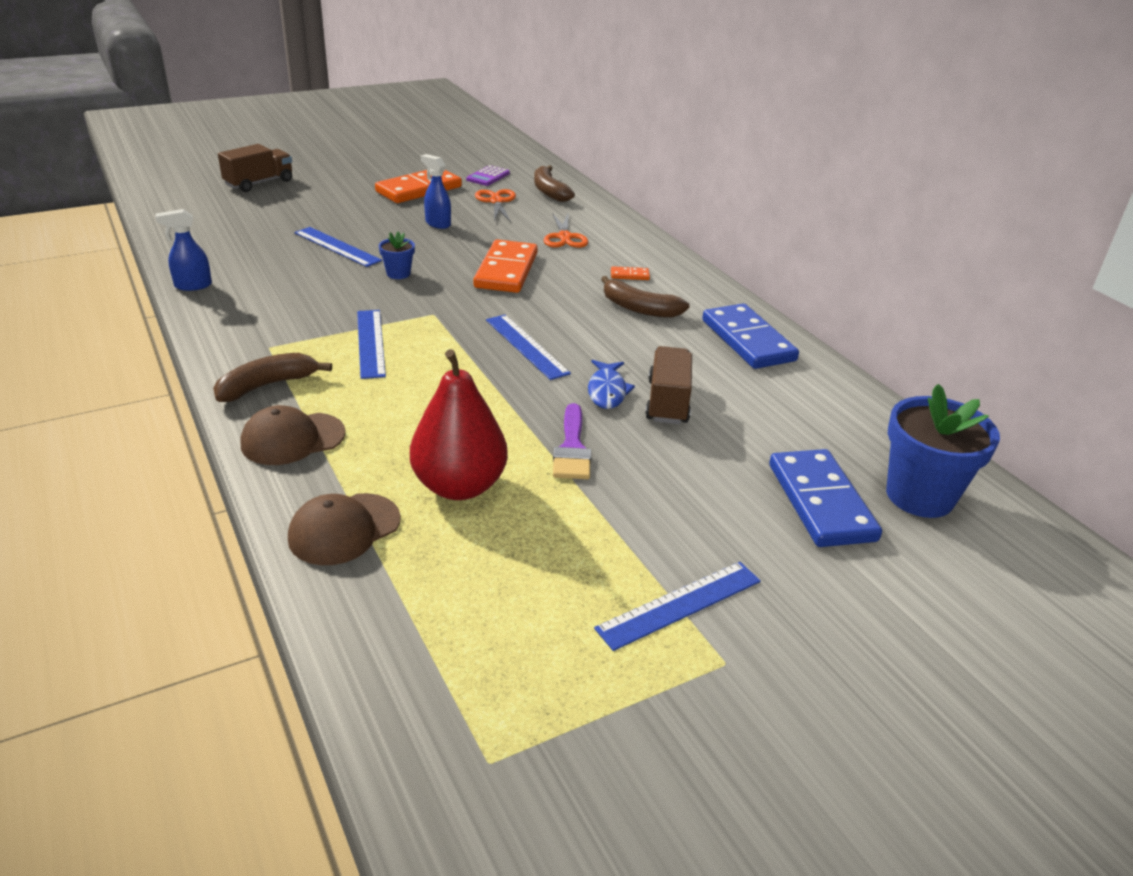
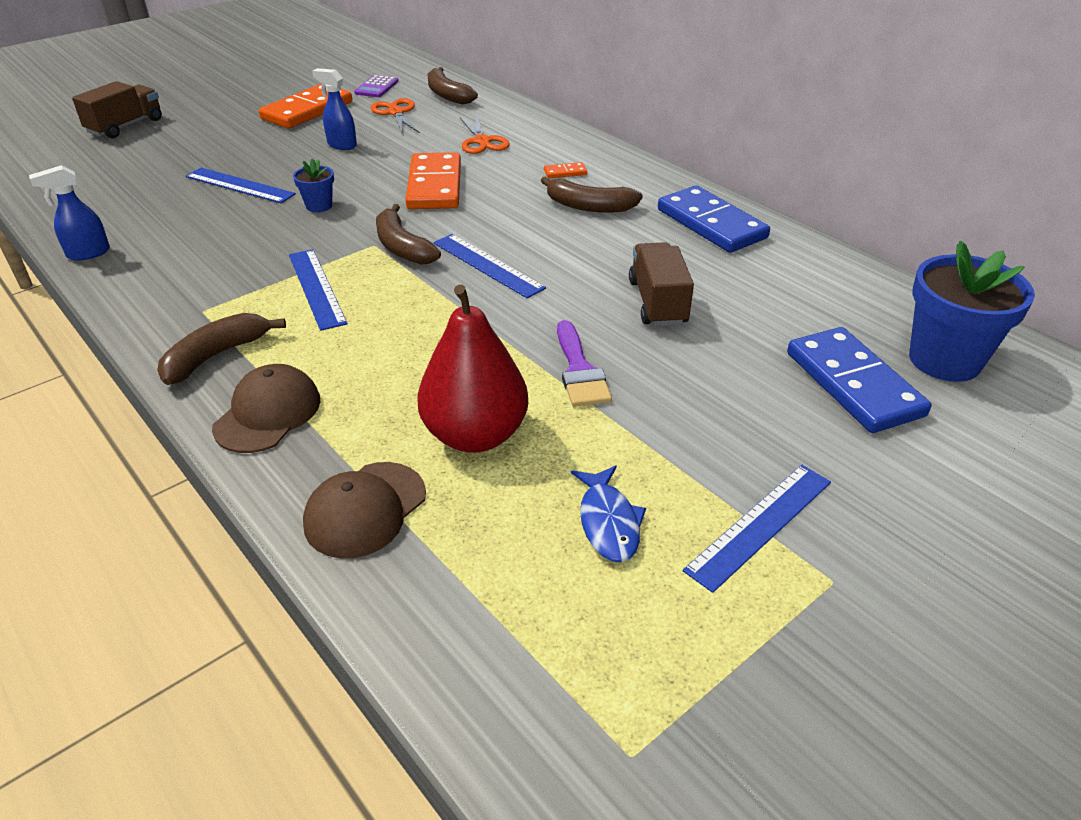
camera: 10 degrees left, 5 degrees up
(293, 439) = (268, 413): brown cap -> brown cap turned 150 degrees clockwise
(457, 319) = (402, 247): none -> brown banana
(607, 391) = (591, 301): blue fish -> blue fish (608, 522)

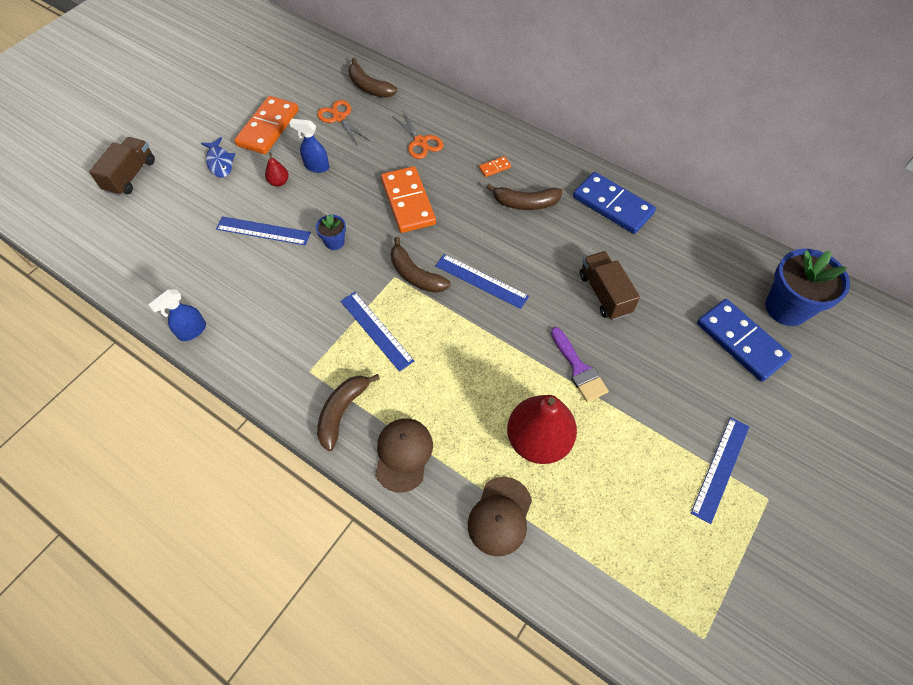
camera: 15 degrees left, 20 degrees up
(288, 151) = (279, 182): none -> red pear
(376, 87) = (309, 87): purple calculator -> none
(608, 522) = (639, 488): blue fish -> blue fish (220, 162)

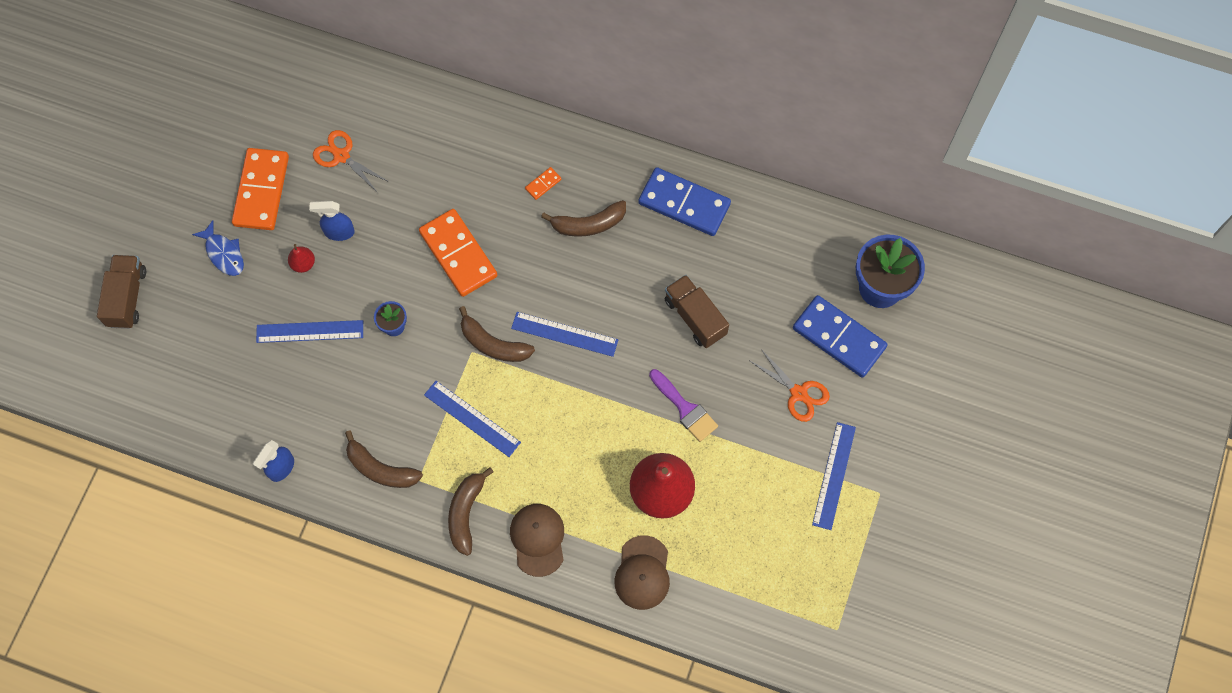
camera: 15 degrees left, 10 degrees up
(369, 87) = (362, 101): brown banana -> brown banana (380, 469)
(420, 142) = (448, 168): orange scissors -> orange scissors (799, 393)

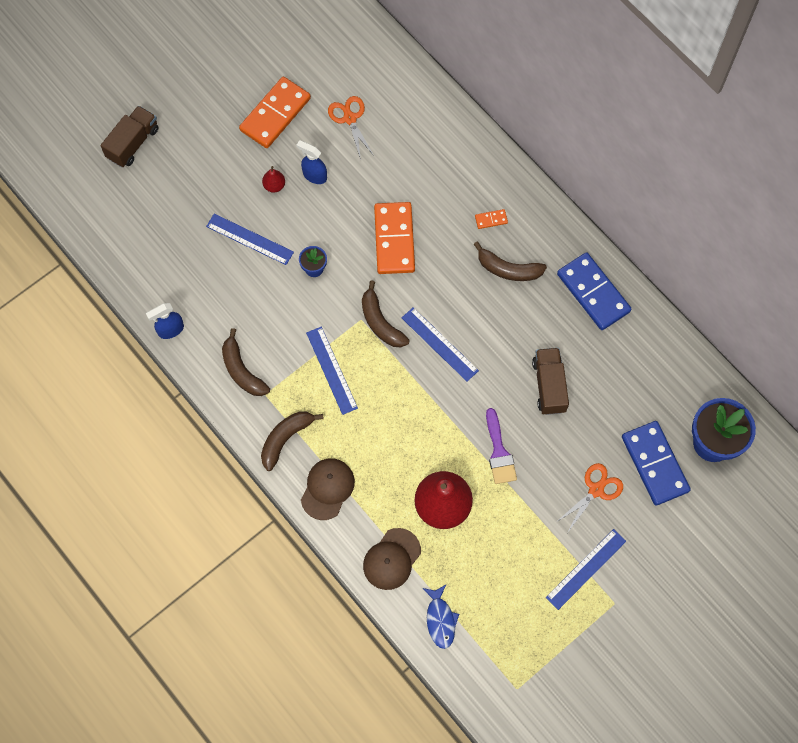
camera: 30 degrees right, 0 degrees up
(224, 253) = (221, 147): blue fish -> blue fish (440, 620)
(799, 393) = (596, 490): orange scissors -> orange scissors turned 120 degrees counterclockwise

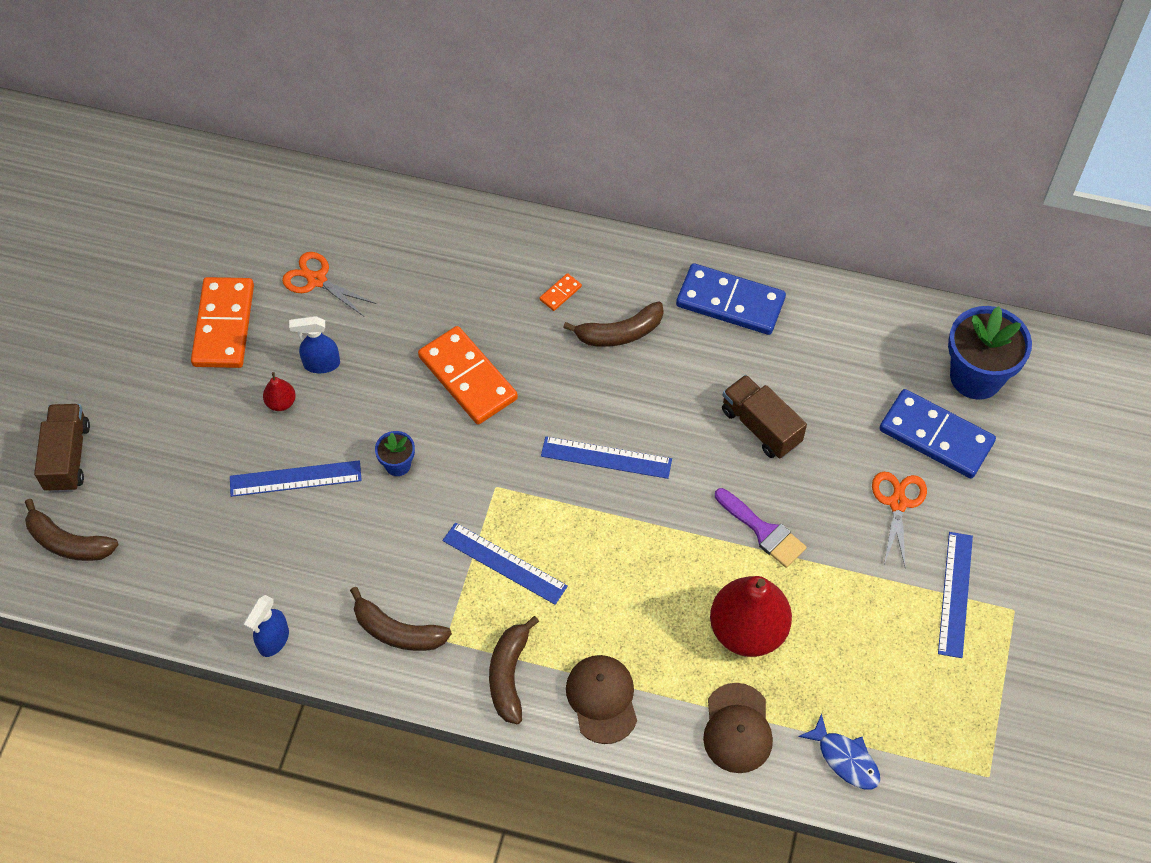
camera: 35 degrees left, 10 degrees down
(380, 322) = (521, 475): brown banana -> brown banana (68, 542)

